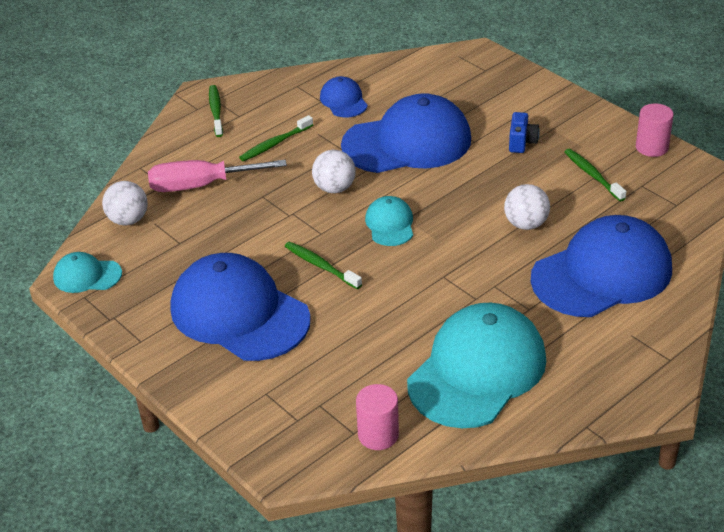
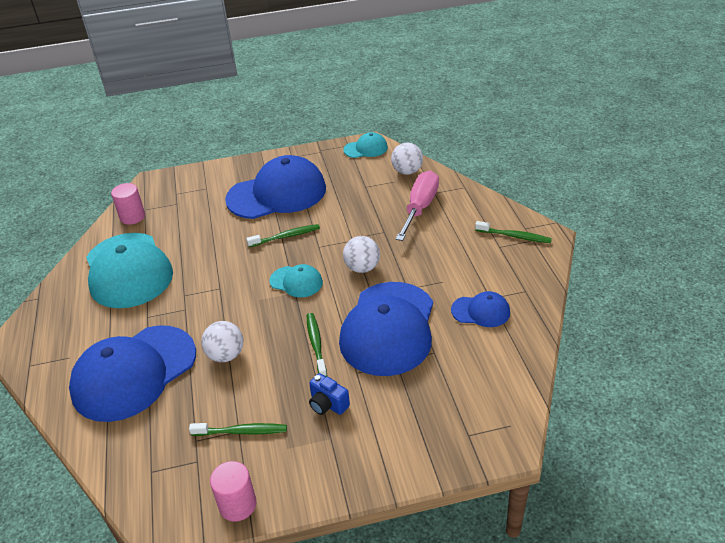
camera: 120 degrees right, 0 degrees up
(87, 276) = (366, 149): turquoise cap -> turquoise cap turned 45 degrees clockwise
(275, 144) = (445, 254): green toothbrush -> green toothbrush (316, 344)
(602, 273) = (134, 373): blue cap -> blue cap turned 45 degrees clockwise

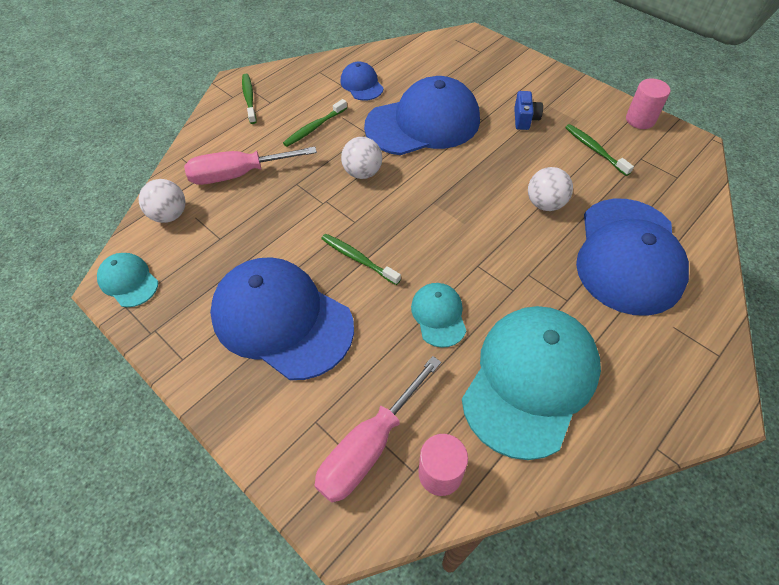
camera: 125 degrees left, 15 degrees up
(134, 373) = (628, 255): blue cap -> blue cap turned 90 degrees clockwise
(173, 200) = (369, 447): none -> pink screwdriver
(296, 282) = (419, 209): turquoise cap -> turquoise cap (439, 315)
(316, 344) = (478, 155): green toothbrush -> green toothbrush (314, 128)

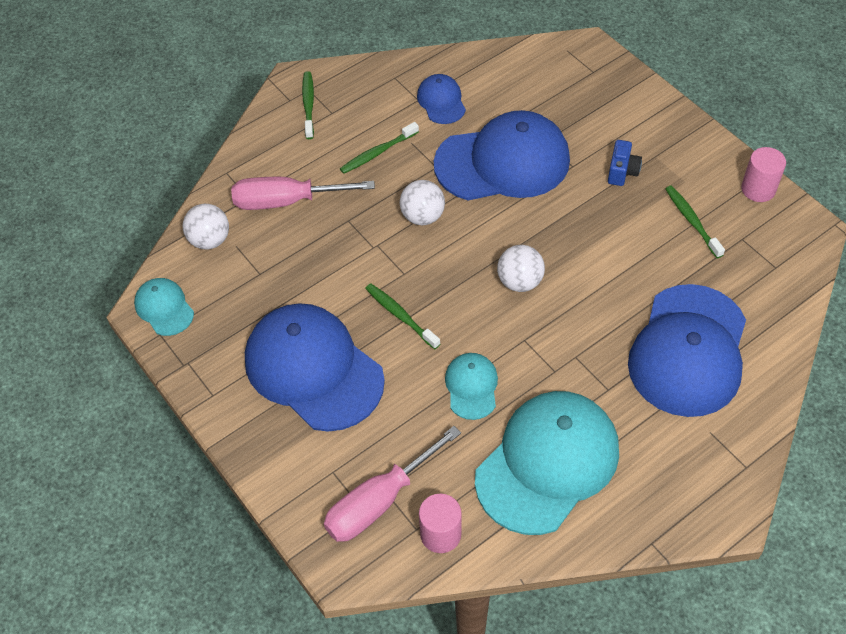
camera: 10 degrees right, 0 degrees up
(545, 204) = (615, 280): white ball -> white ball (519, 282)

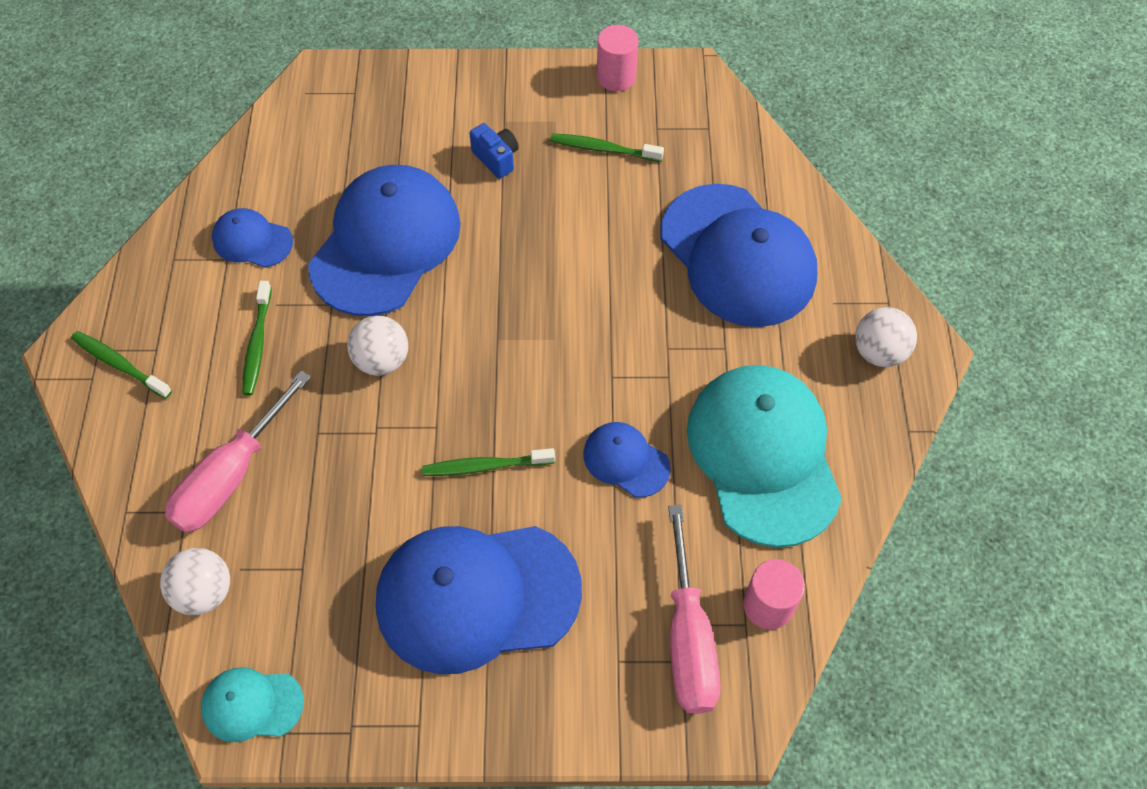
camera: 55 degrees left, 5 degrees up
(471, 387) = (626, 460): turquoise cap -> blue cap
(519, 282) = (542, 332): white ball -> white ball (879, 352)

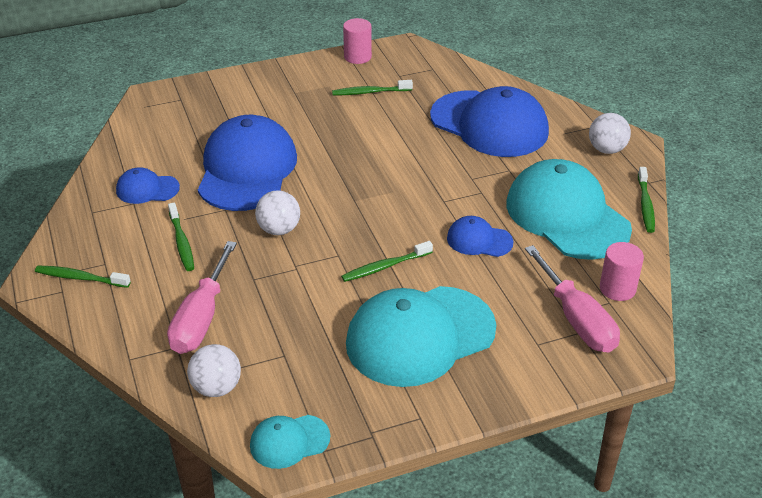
camera: 20 degrees left, 20 degrees down
(477, 596) = (420, 336): blue cap -> turquoise cap
(496, 158) = (300, 111): blue camera -> none
(882, 471) = (645, 205): none -> green toothbrush

